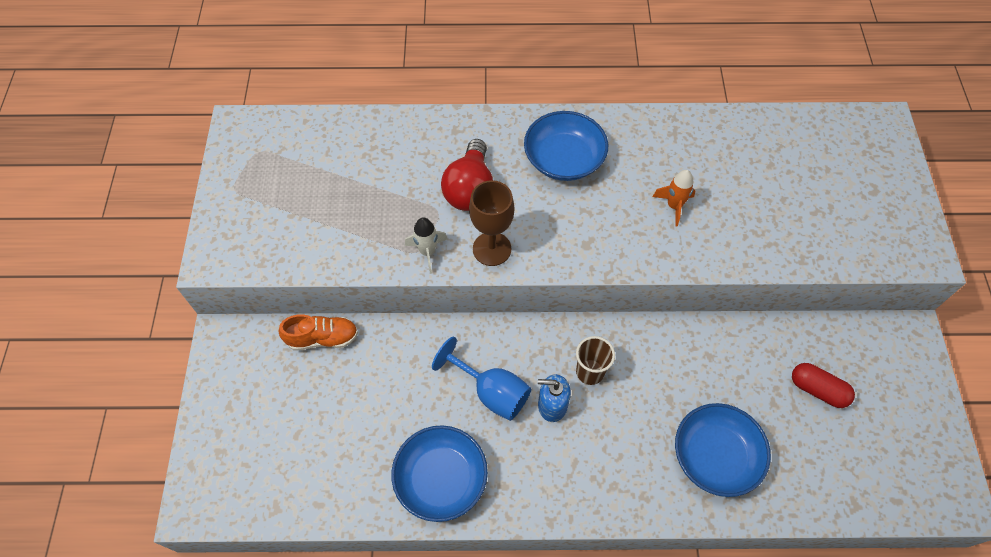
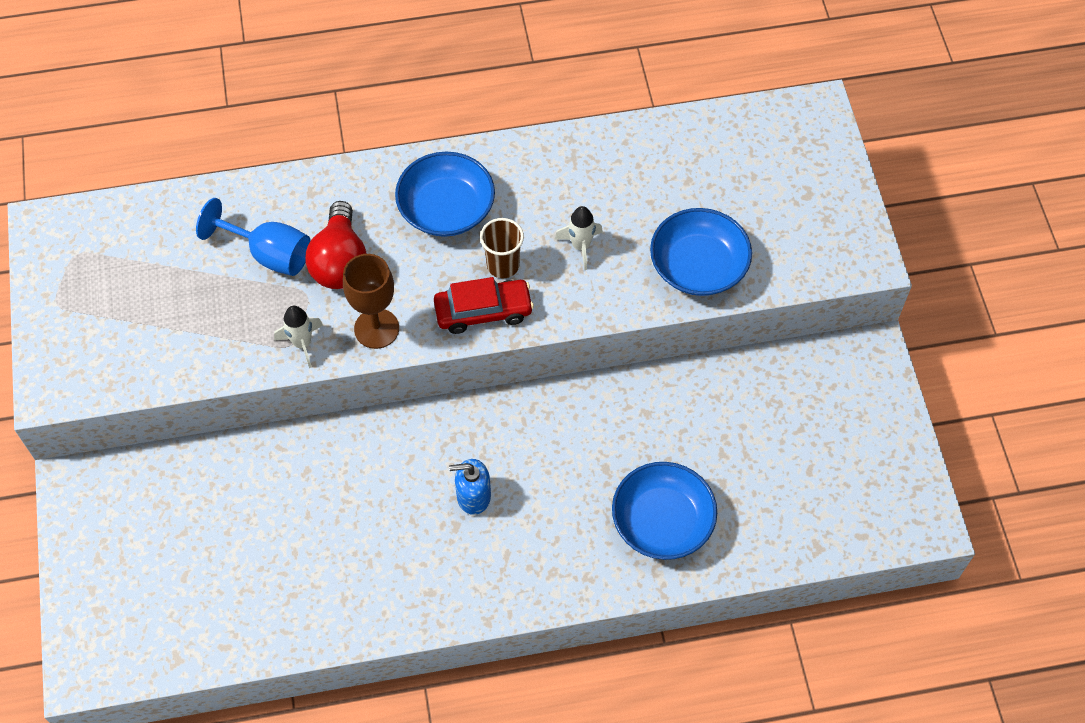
camera: 10 degrees left, 0 degrees up
(323, 338) = (193, 464): orange shoe -> none
(441, 479) = (359, 596): blue bowl -> blue bowl (698, 266)
(492, 392) = (402, 493): blue goblet -> blue goblet (269, 254)
(584, 248) = (483, 311): none -> red car
(590, 372) = (512, 452): brown cup -> brown cup (503, 265)
(674, 206) = (580, 246): orange rocket -> white rocket
(817, 390) = (770, 431): red capsule -> none

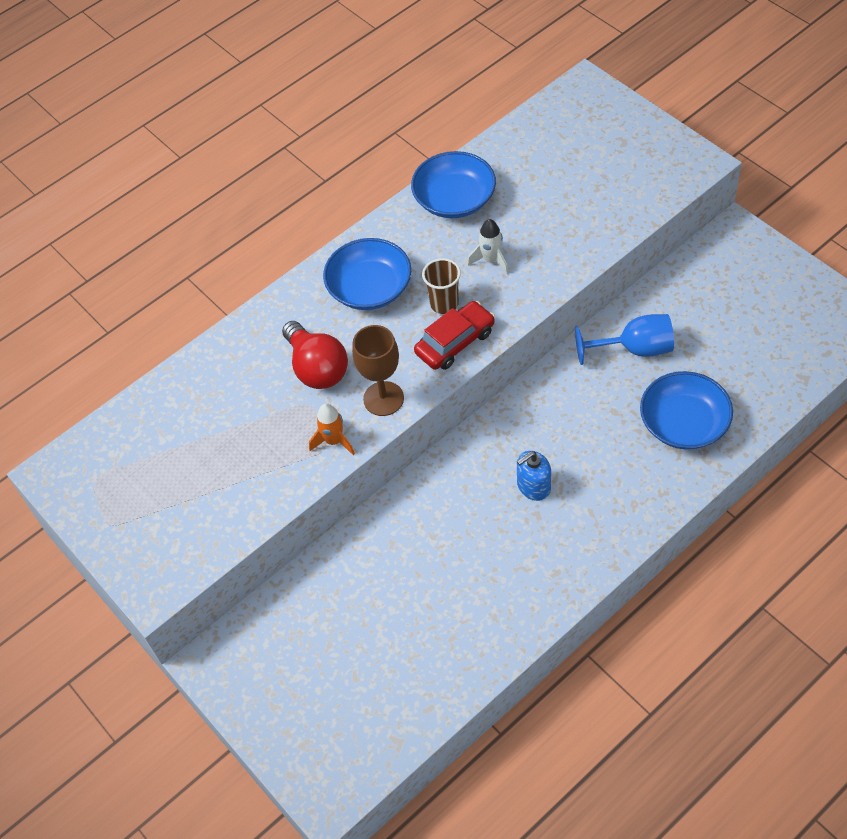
camera: 25 degrees left, 5 degrees down
(269, 254) = (256, 393): blue goblet -> blue goblet (635, 349)
(302, 343) = (334, 441): white rocket -> orange rocket
(698, 266) = (586, 228): blue bowl -> blue bowl (454, 199)

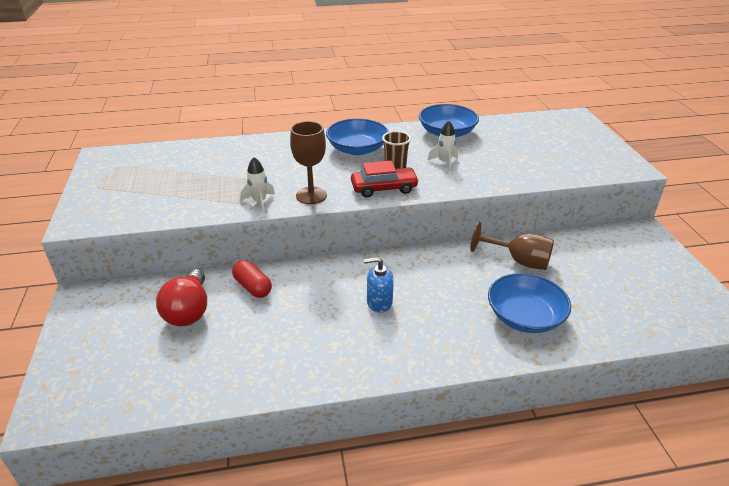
camera: 25 degrees right, 20 degrees down
(317, 368) = (288, 168): red light bulb -> red light bulb (189, 311)
(334, 441) = (259, 202): orange rocket -> white rocket
(387, 543) = (253, 287): none -> red capsule
(635, 349) = (519, 261): blue goblet -> brown goblet

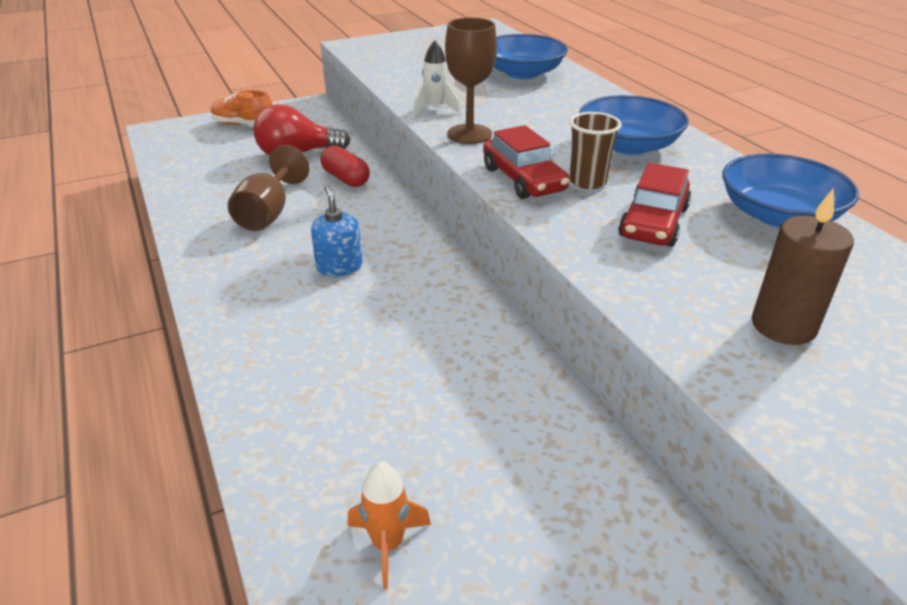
camera: 75 degrees right, 0 degrees up
(90, 344) = (243, 125): none -> orange shoe
(253, 287) = (346, 179): red capsule -> red capsule turned 75 degrees counterclockwise
(444, 163) = (653, 222): white rocket -> red car
(519, 261) = (498, 403): brown goblet -> brown goblet (268, 213)
(525, 317) = (337, 416): blue bowl -> blue bowl (522, 73)
(532, 157) = (783, 326): none -> brown candle
(607, 308) = (388, 544): none -> orange rocket

